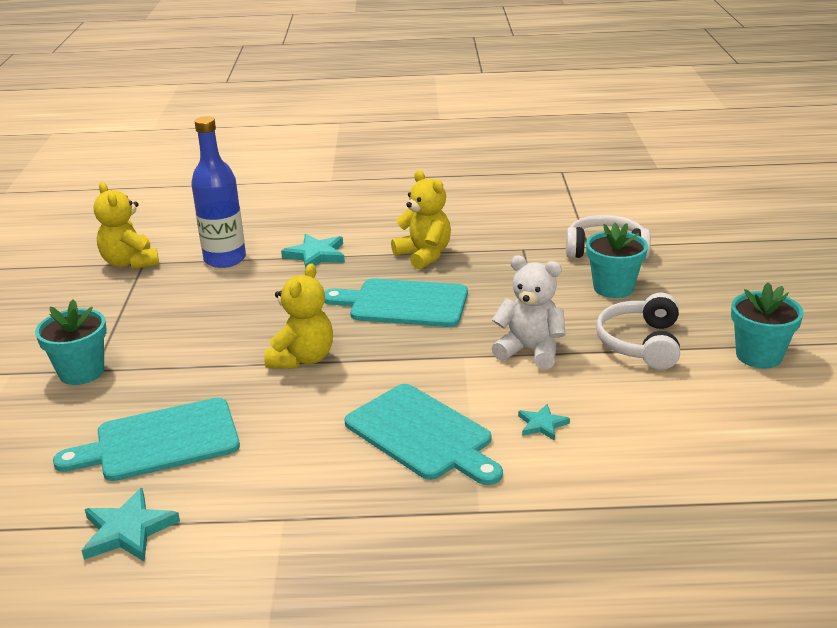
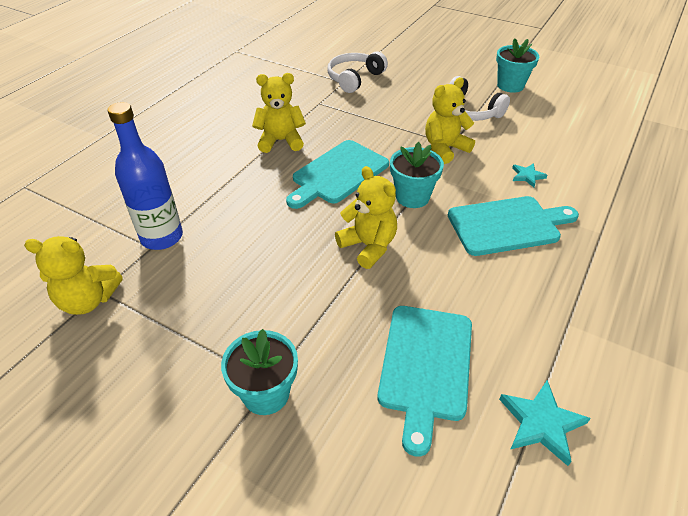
camera: 60 degrees left, 15 degrees up
(316, 255) = (218, 187): turquoise star -> none
(530, 351) = (445, 149): white teddy bear -> yellow teddy bear
(613, 288) = (401, 94): turquoise flower pot -> turquoise flower pot (412, 197)

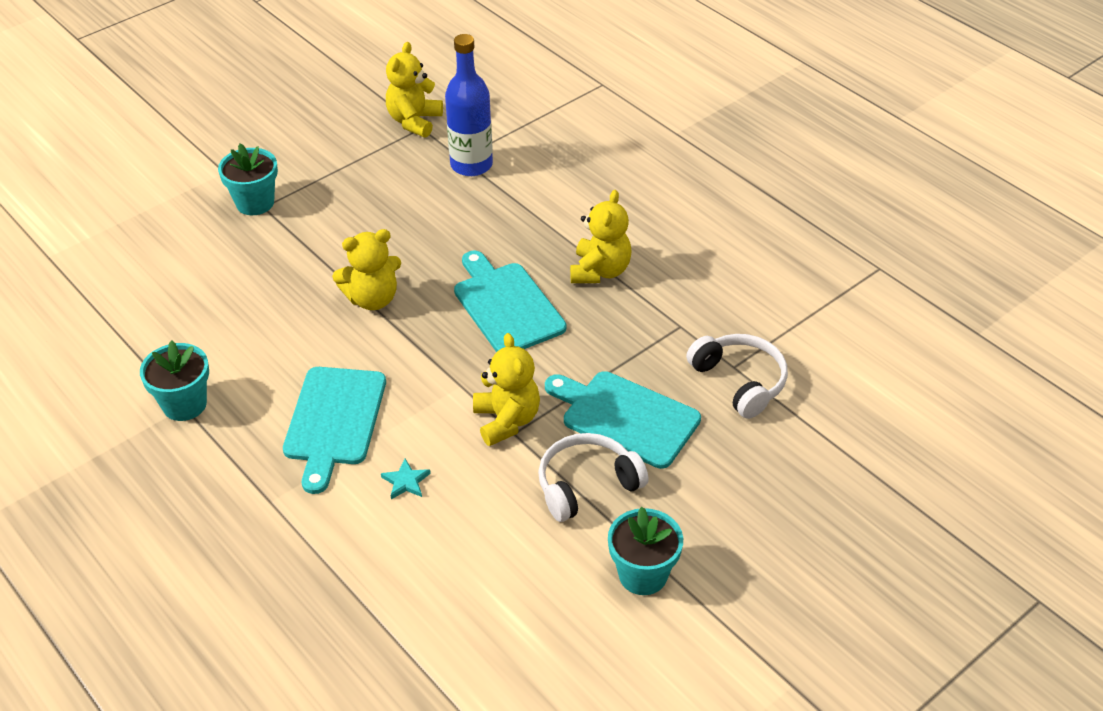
camera: 110 degrees right, 0 degrees up
(412, 197) = (428, 356): turquoise flower pot -> turquoise flower pot (184, 404)
(425, 366) = (213, 295): turquoise cutting board -> turquoise cutting board (625, 417)
(541, 423) = (117, 343): turquoise star -> none

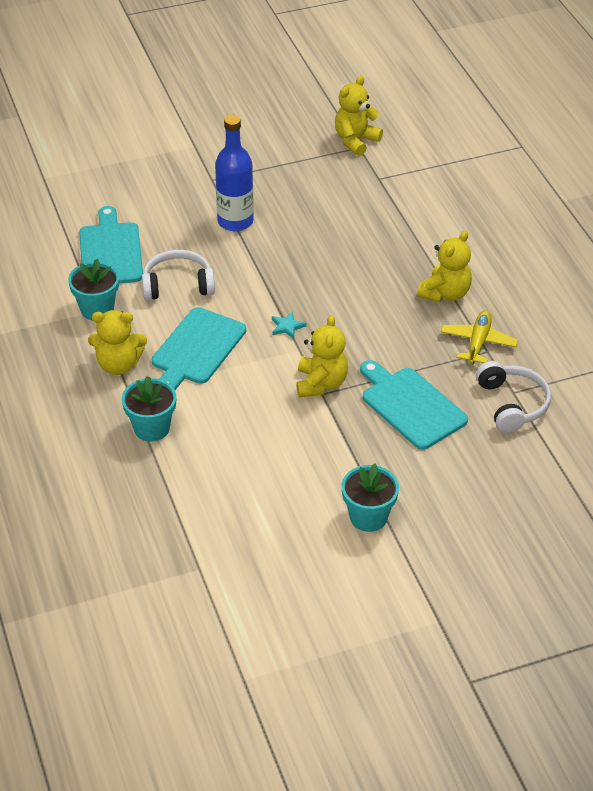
camera: 20 degrees right, 0 degrees up
(255, 203) = (207, 175): turquoise flower pot -> turquoise flower pot (151, 428)
(372, 299) = (262, 269): yellow teddy bear -> yellow teddy bear (118, 365)
(406, 481) = (229, 405): turquoise star -> turquoise star (287, 326)
(471, 165) = (384, 186): blue bottle -> blue bottle (235, 221)
(506, 305) = (360, 300): turquoise cutting board -> turquoise cutting board (110, 251)
(587, 485) = (358, 445): white headphones -> white headphones (178, 285)
(665, 319) = (478, 343): none -> yellow plane

